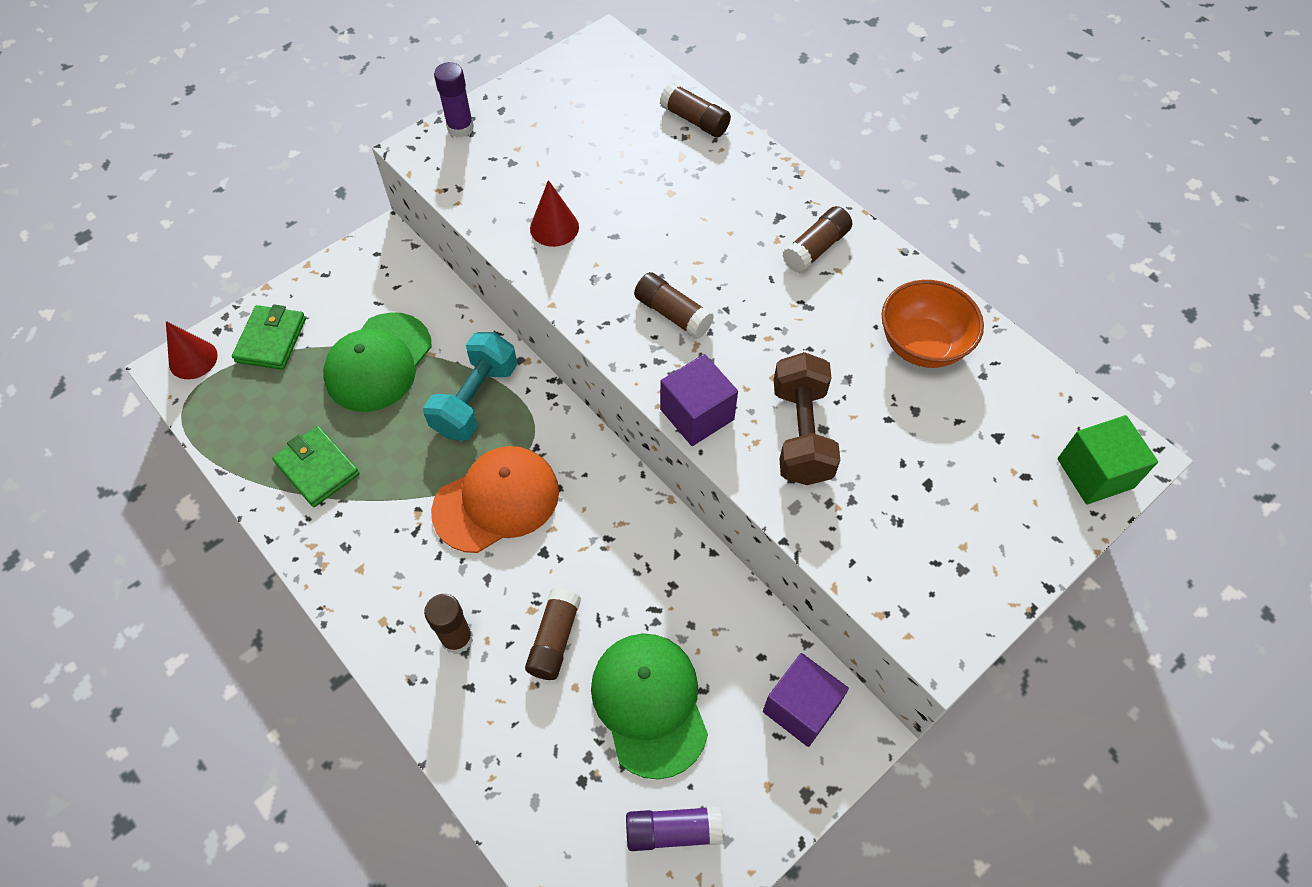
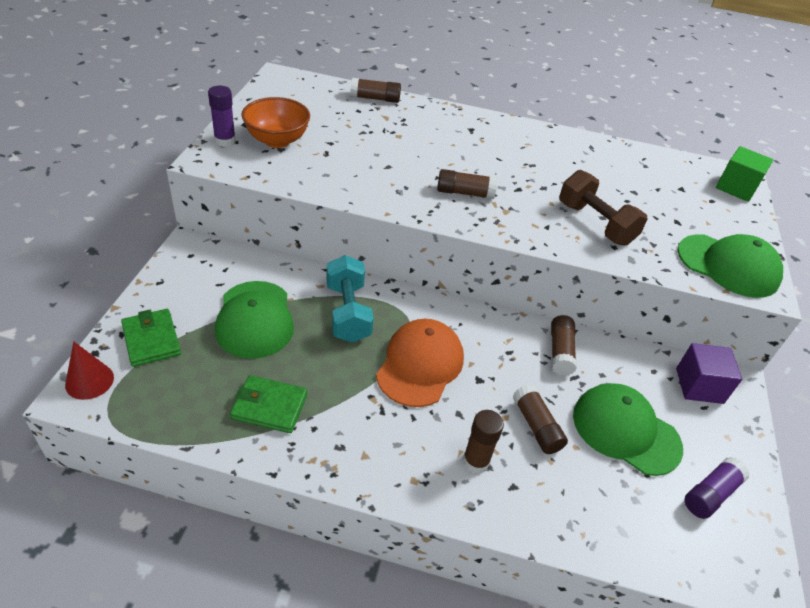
camera: 40 degrees left, 15 degrees down
(554, 227) = (346, 173): red cone -> none
(697, 414) = (533, 236): purple cube -> none
(816, 248) = (506, 137): brown glue stick -> brown glue stick (560, 352)
(922, 345) = (605, 163): orange bowl -> orange bowl (277, 140)
(926, 583) = (728, 266): none -> green cap

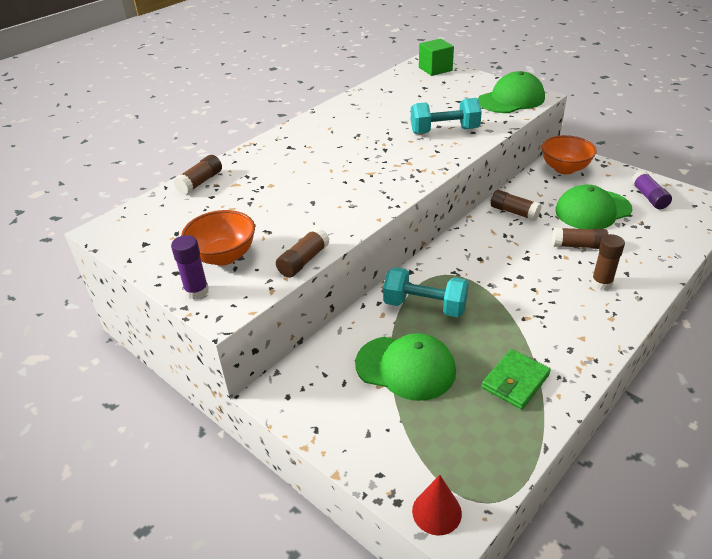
camera: 55 degrees left, 5 degrees down
(151, 340) = (399, 450): green wallet -> none
(420, 365) = (501, 282): orange cap -> none
(464, 193) = (375, 174): brown glue stick -> brown glue stick (303, 261)
(595, 224) = (444, 131): brown dumbbell -> turquoise dumbbell
(699, 386) = (564, 169): purple cube -> orange bowl

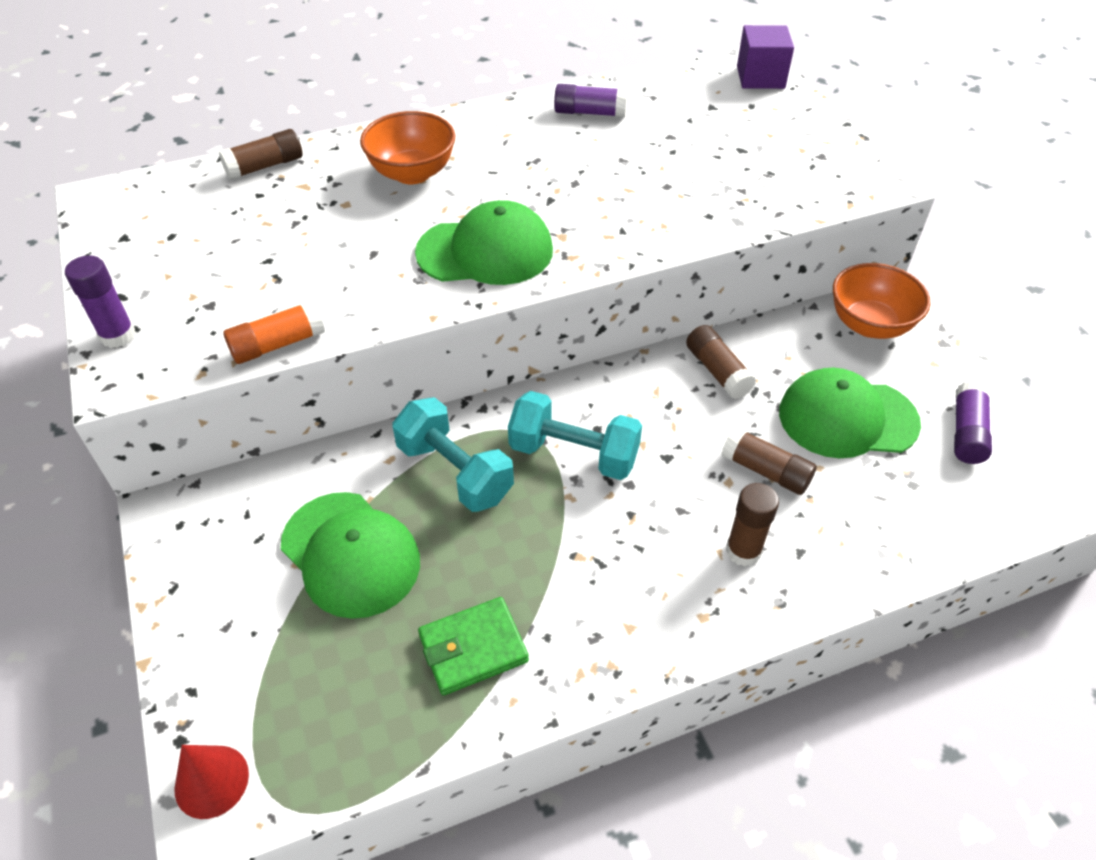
camera: 25 degrees right, 10 degrees up
(223, 256) = (192, 295): orange bowl -> orange bowl (412, 173)
(303, 261) = (277, 344): brown glue stick -> orange glue stick
(364, 106) = (590, 112): none -> purple glue stick
(435, 69) = (760, 77): green cube -> purple cube
(444, 131) = (666, 198): turquoise dumbbell -> turquoise dumbbell (573, 454)
(511, 99) = (829, 175): green cap -> green cap (485, 251)

